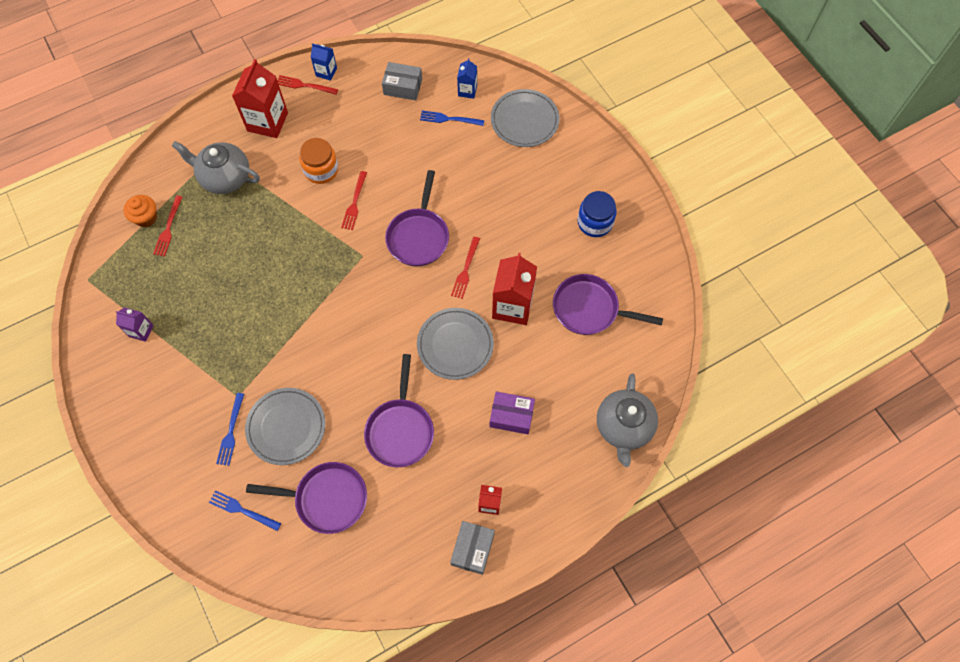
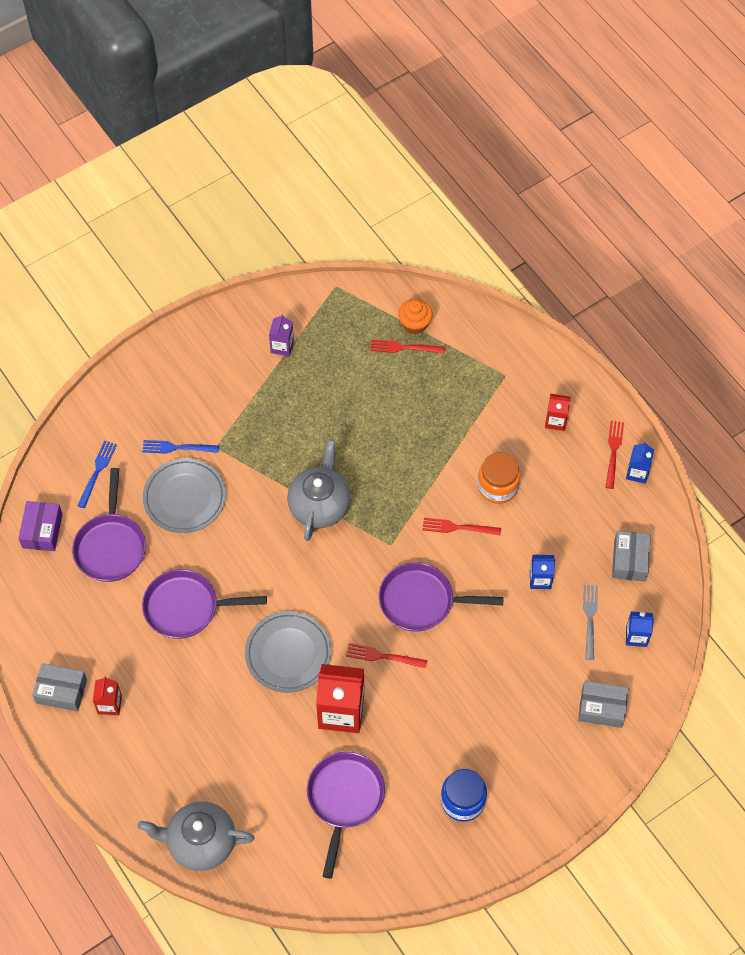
camera: 85 degrees right, 5 degrees down
(225, 177) = (474, 390): grey teapot -> grey teapot (319, 505)
(267, 122) = (556, 421): red carton -> red carton, size x0.52
(410, 149) = (540, 579): none -> blue carton
(449, 119) = (590, 618): blue fork -> grey fork
(511, 416) = (208, 720): purple box -> purple box (42, 531)
(524, 120) = (601, 708): grey plate -> grey box

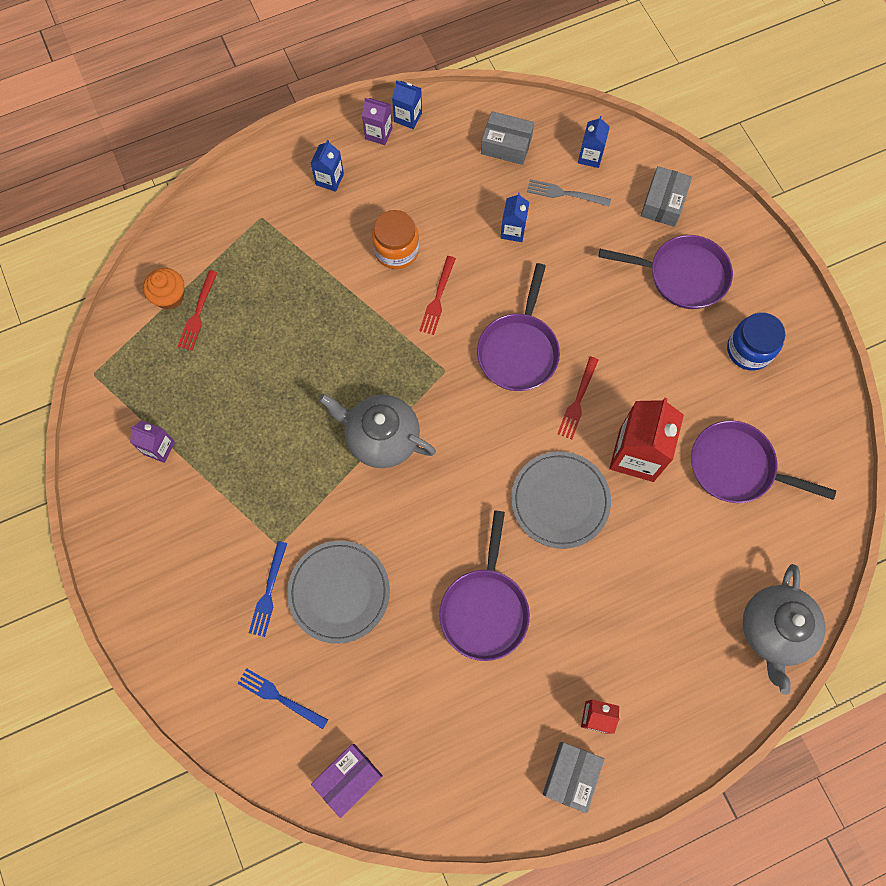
camera: 80 degrees left, 10 degrees up
(42, 531) = (348, 779): purple box -> purple box turned 60 degrees counterclockwise
(111, 546) = (387, 692): purple pan -> purple pan (682, 275)
(556, 421) = (329, 179): red carton -> blue carton
(613, 451) = (378, 133): red fork -> purple carton

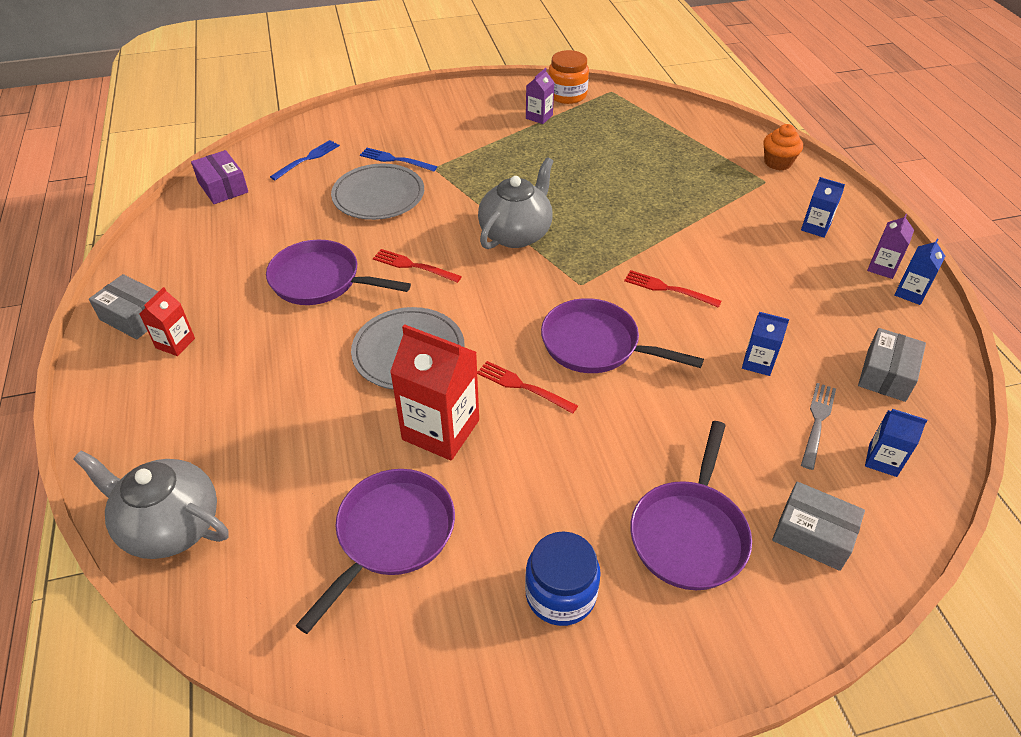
camera: 100 degrees right, 25 degrees down
(170, 297) = (680, 128): orange cupcake -> orange cupcake (777, 162)
(198, 314) = (662, 141): red fork -> red fork (413, 266)
(396, 250) = (729, 265): orange jar -> orange jar (567, 95)

